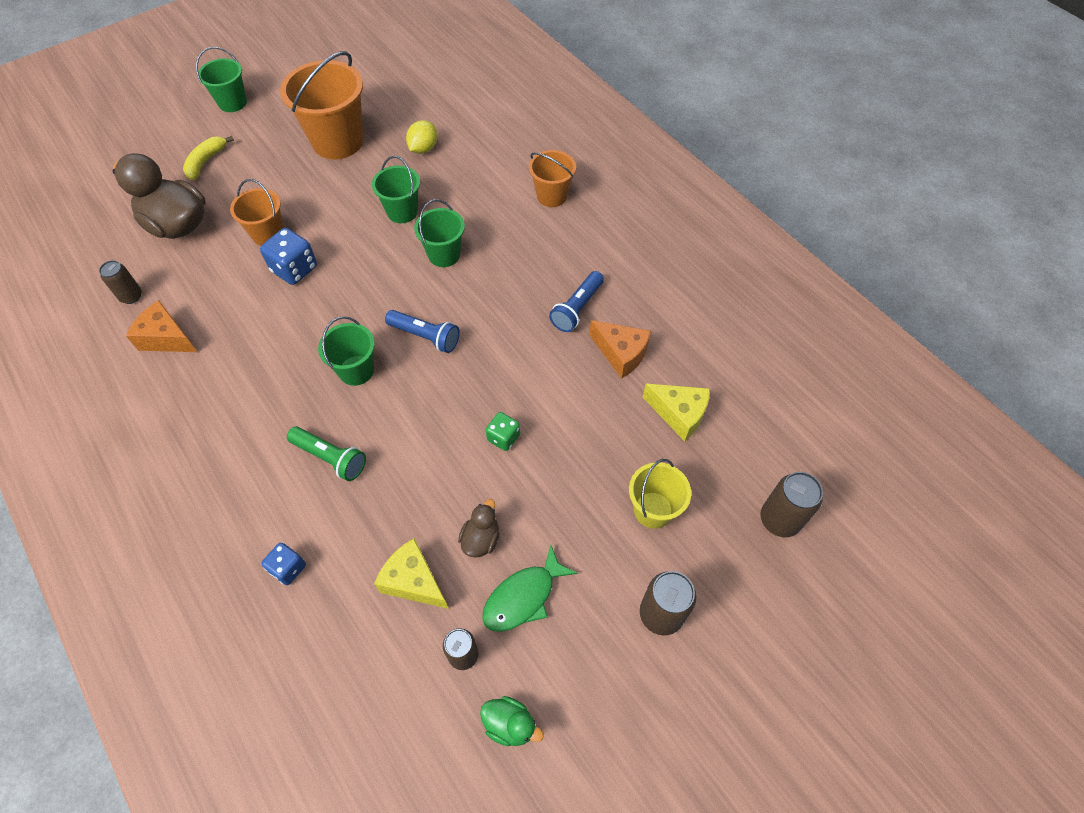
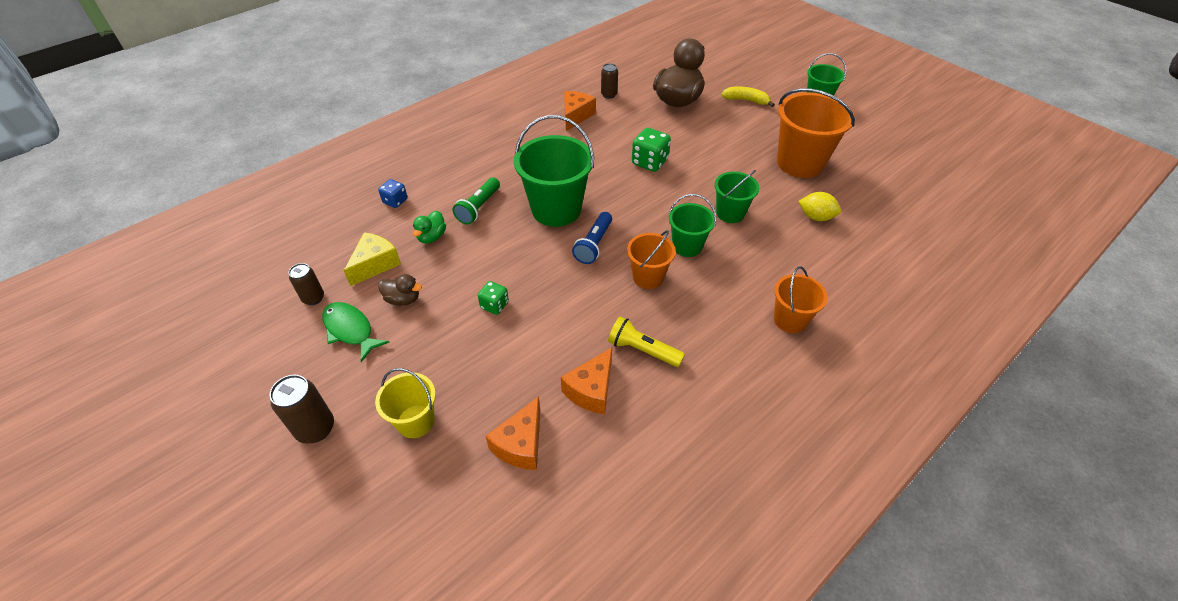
camera: 85 degrees right, 10 degrees down
(268, 234) = (681, 143): orange bucket -> orange bucket (648, 277)
(294, 269) = (649, 162): blue dice -> green dice
(356, 370) = (556, 209): green bucket -> green bucket, size x1.76
(510, 724) = (256, 330): green duck -> green duck (432, 237)
(577, 308) = (643, 350): blue flashlight -> yellow flashlight
(679, 414) = (521, 444): yellow cheese -> orange cheese
(779, 520) = (392, 542): brown can -> none

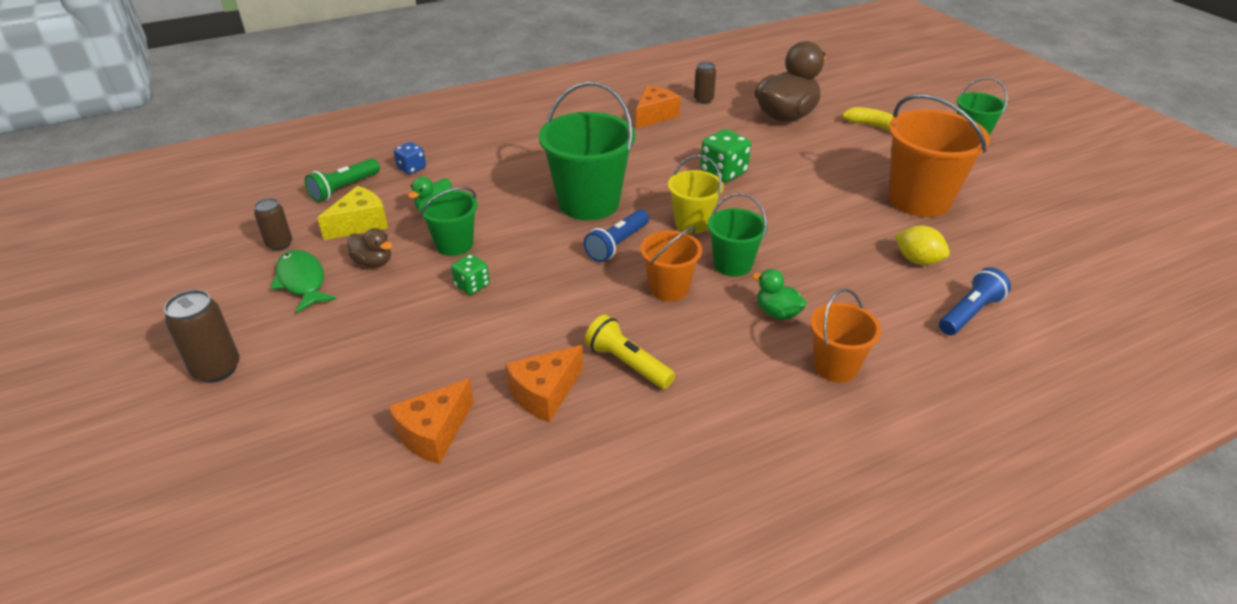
camera: 15 degrees right, 10 degrees down
(416, 421) = (327, 384): yellow bucket -> yellow bucket (692, 223)
(479, 207) = (500, 188): green flashlight -> green flashlight (344, 189)
(730, 213) = (803, 239): green bucket -> green bucket (454, 244)
(734, 282) = (777, 312): none -> green duck
(864, 256) = (969, 313): none -> blue flashlight

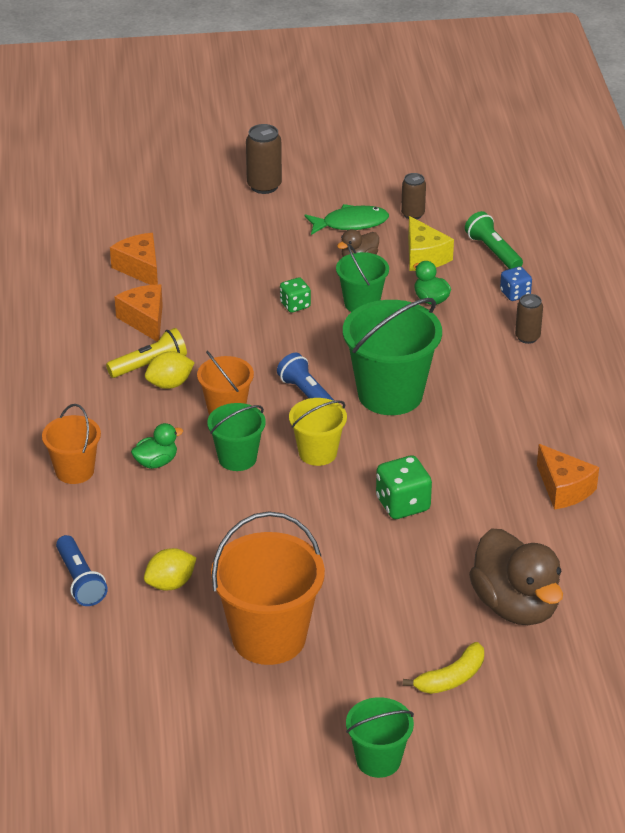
camera: 110 degrees right, 0 degrees up
(651, 338) = (170, 384): none -> yellow lemon
(703, 100) = (591, 544): brown can -> brown can (527, 337)

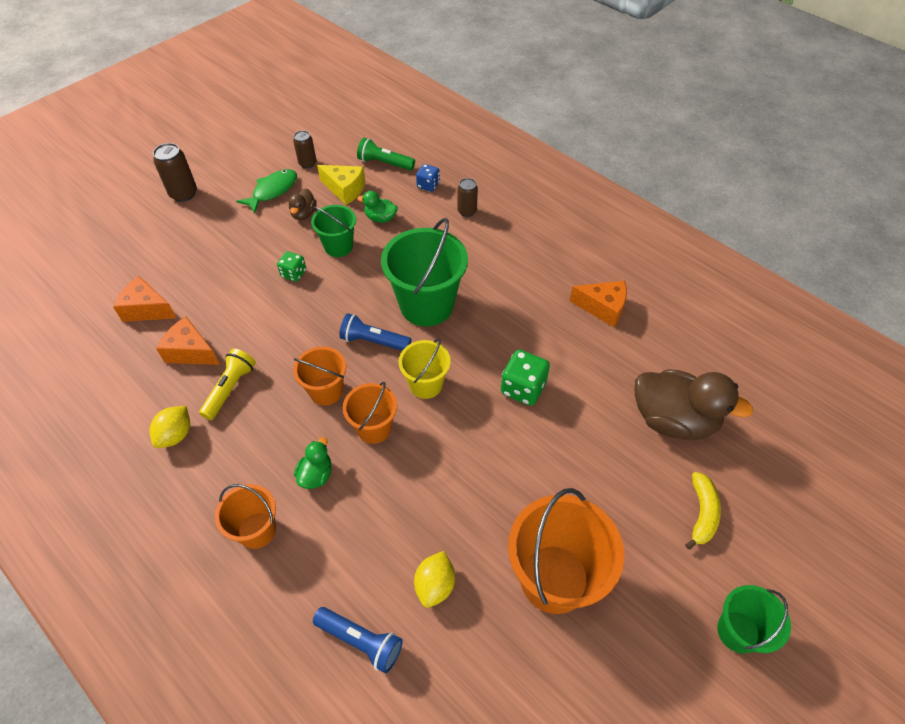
camera: 40 degrees left, 15 degrees up
(170, 384) = (262, 396): yellow lemon -> yellow lemon (176, 435)
(237, 458) = (374, 428): green bucket -> orange bucket

